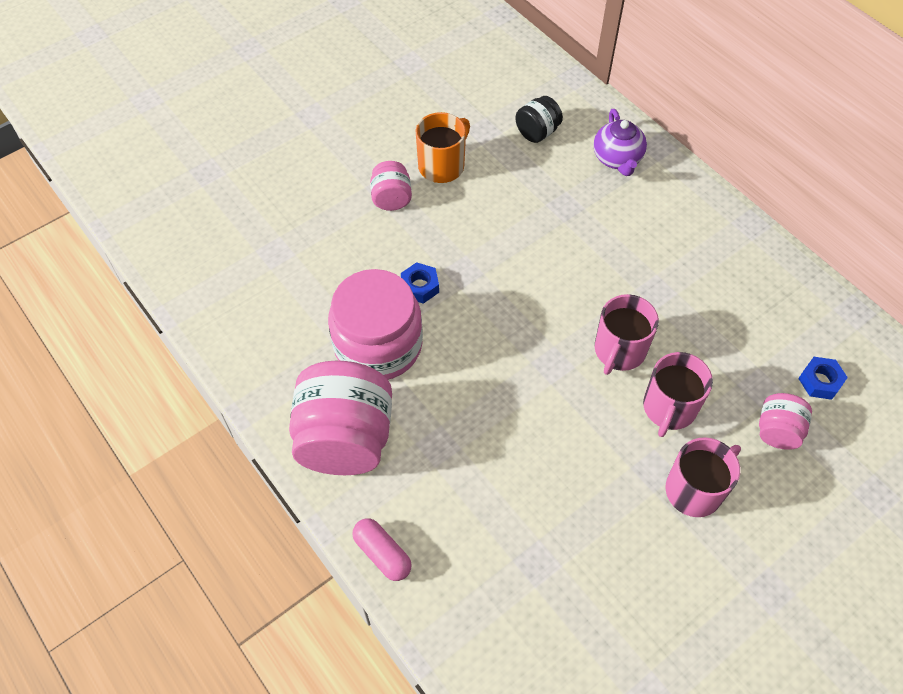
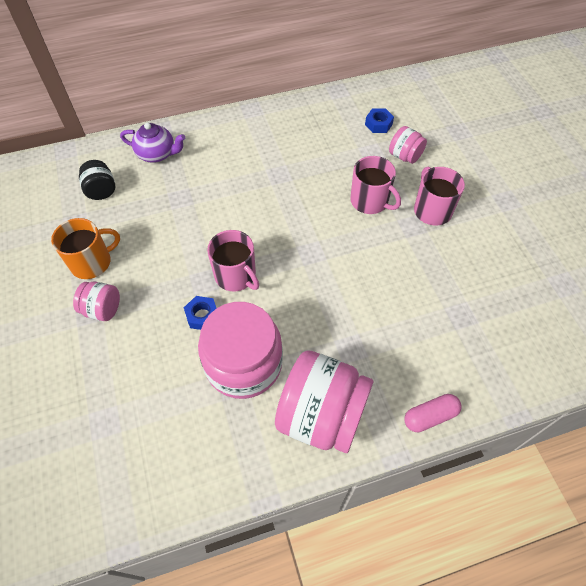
camera: 70 degrees left, 0 degrees up
(442, 165) = (92, 262): orange mug -> orange mug turned 90 degrees clockwise
(619, 351) = (316, 211): pink mug -> pink mug (236, 276)

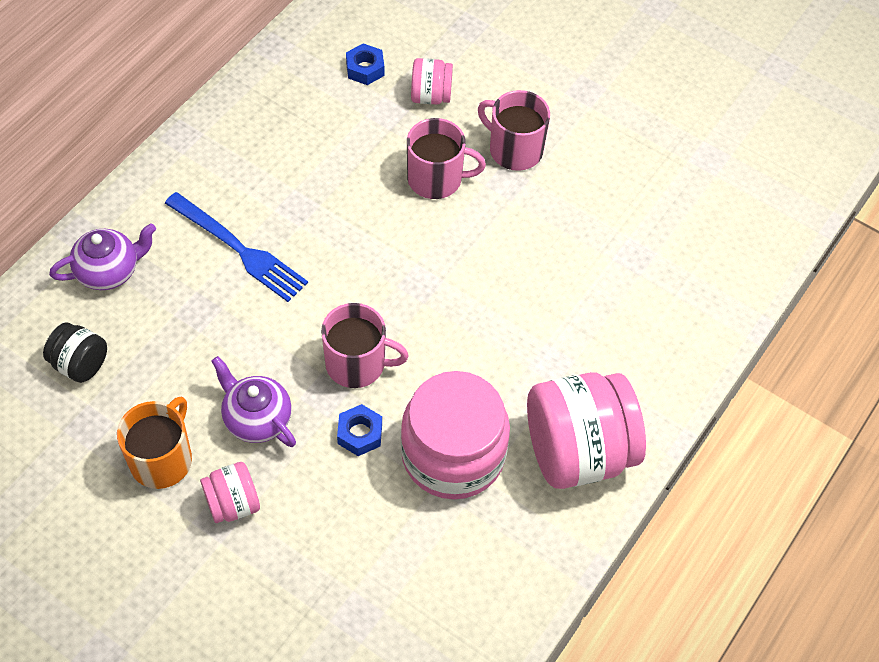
camera: 40 degrees left, 0 degrees up
(157, 271) = (256, 418): none -> purple teapot
(229, 179) = (239, 249): none -> blue fork
(430, 416) = (681, 381): pink capsule -> none

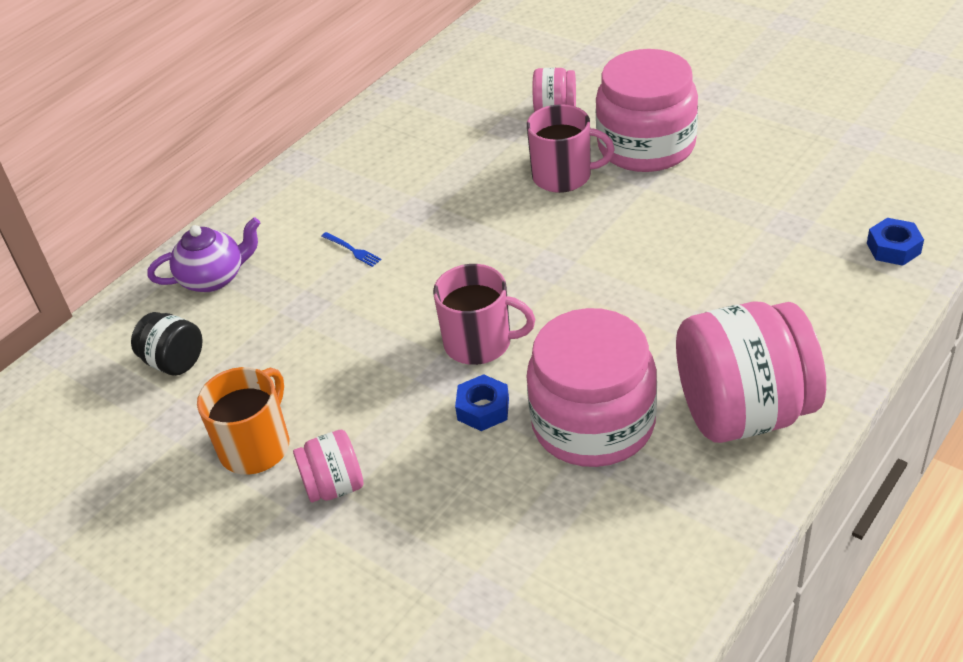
camera: 10 degrees right, 15 degrees down
(239, 249) = (352, 250): blue fork -> blue fork, size x0.40
(256, 418) = (365, 401): purple teapot -> none
(365, 69) = (486, 95): blue nut -> blue nut (893, 248)
(514, 149) = (646, 146): pink mug -> pink jar

